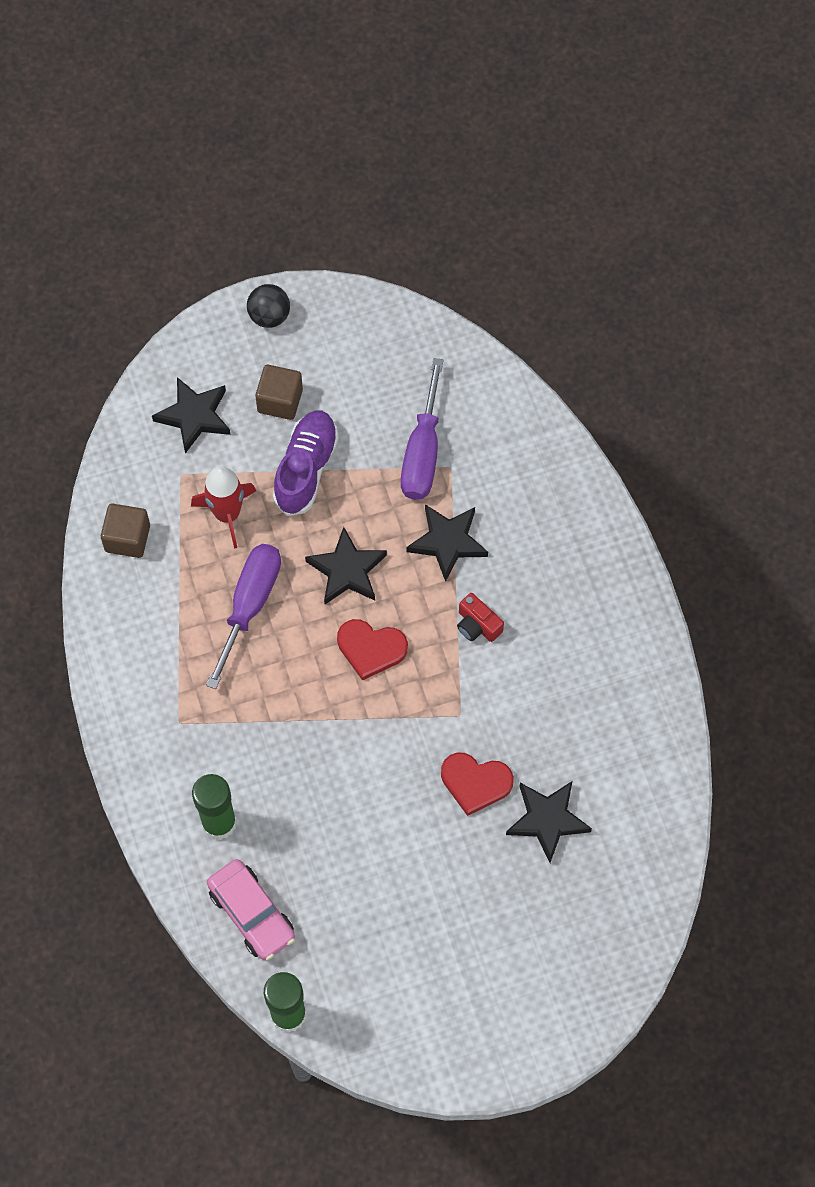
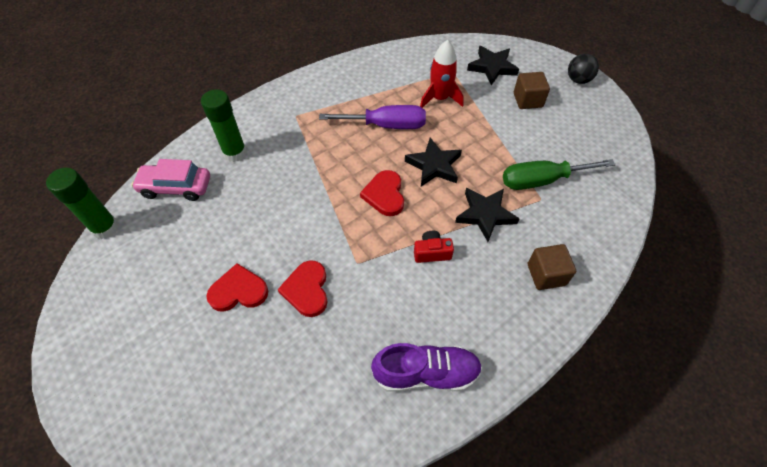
camera: 70 degrees right, 10 degrees down
(127, 538) = (401, 62): brown cube -> brown cube (546, 274)
(252, 913) = (176, 187): pink car -> pink car turned 60 degrees clockwise
(306, 469) = (491, 125): purple shoe -> purple shoe (426, 373)
(422, 452) = (541, 180): purple screwdriver -> green screwdriver
(448, 861) = (238, 291): none -> red heart
(477, 625) = (432, 252): red camera -> red camera turned 60 degrees clockwise
(547, 820) = (291, 352): black star -> none

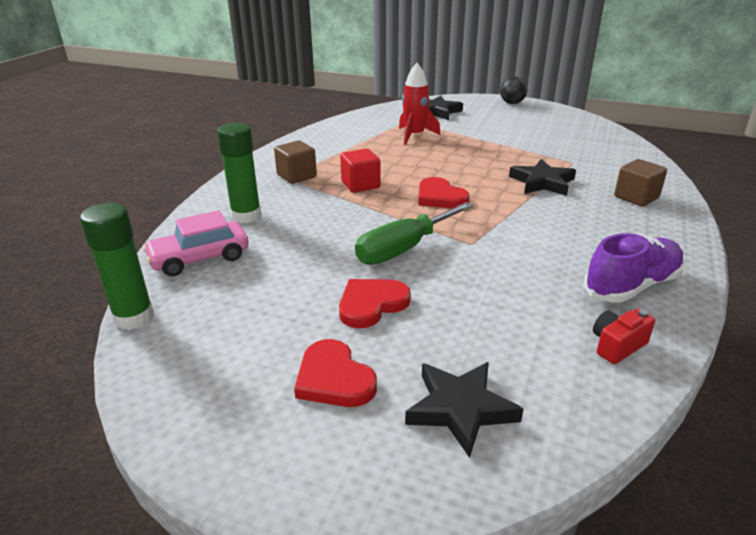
camera: 30 degrees left, 25 degrees down
(307, 290) = (445, 277): red heart -> red heart (334, 378)
(340, 150) = (360, 185): none -> red cube
(386, 125) = (386, 160): purple screwdriver -> none
(432, 252) = (529, 215): red camera -> red camera (617, 345)
(434, 165) = (461, 170): black star -> black star (460, 409)
(528, 100) = (488, 120): brown cube -> brown cube (296, 176)
(541, 180) = (558, 153): green screwdriver -> green screwdriver (403, 249)

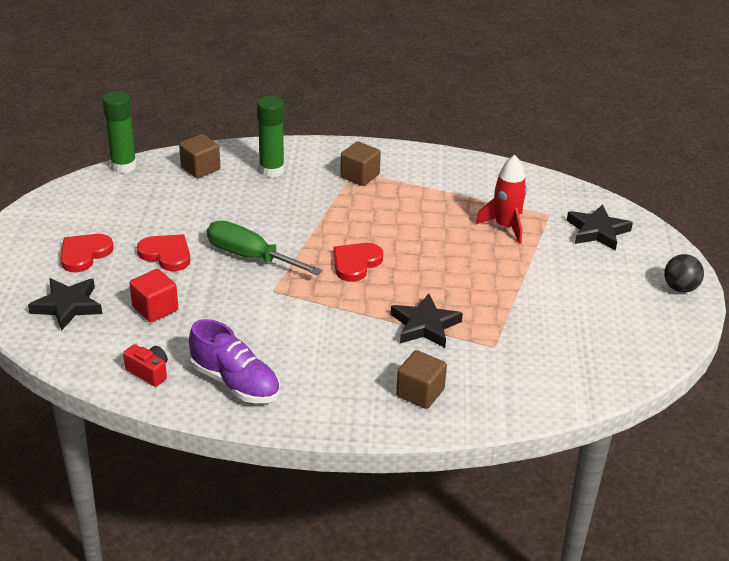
camera: 70 degrees right, 5 degrees up
(200, 258) = (200, 168): pink car -> brown cube
(360, 185) = (359, 214): red cube -> red cube (155, 309)

